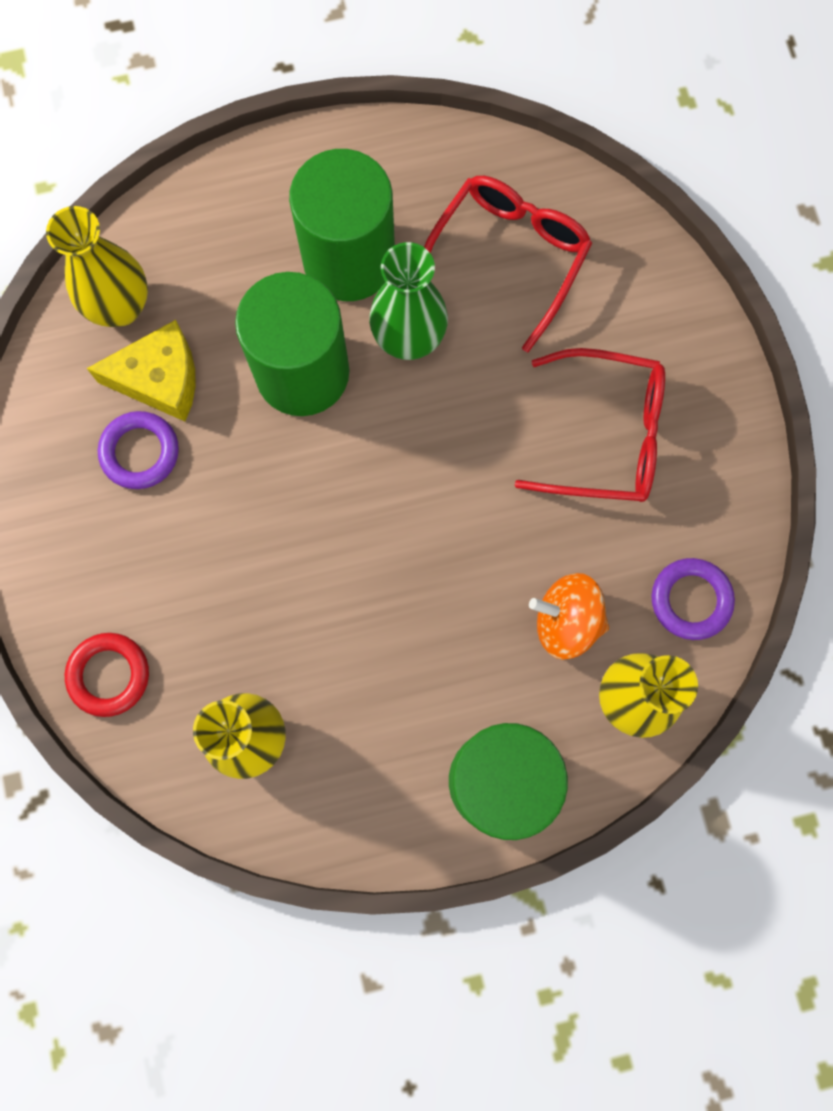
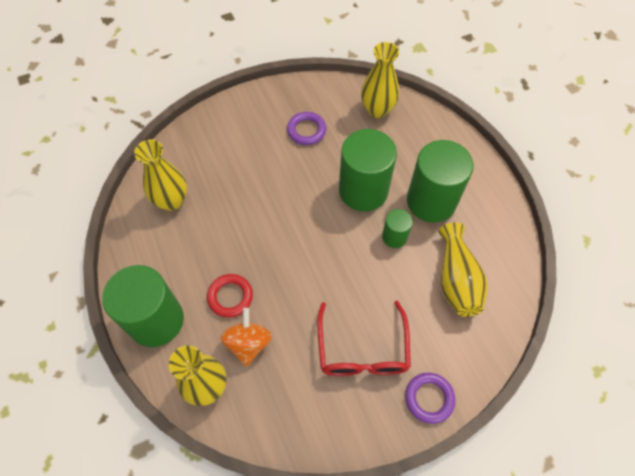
camera: 80 degrees right, 15 degrees down
(109, 675) = (197, 138): red ring -> red ring (230, 297)
(160, 379) = (345, 132): yellow cheese -> none
(408, 339) = (394, 237): green vase -> green cylinder
(508, 258) = (456, 280): red glasses -> yellow vase
(690, 600) = (270, 414): purple ring -> purple ring (429, 398)

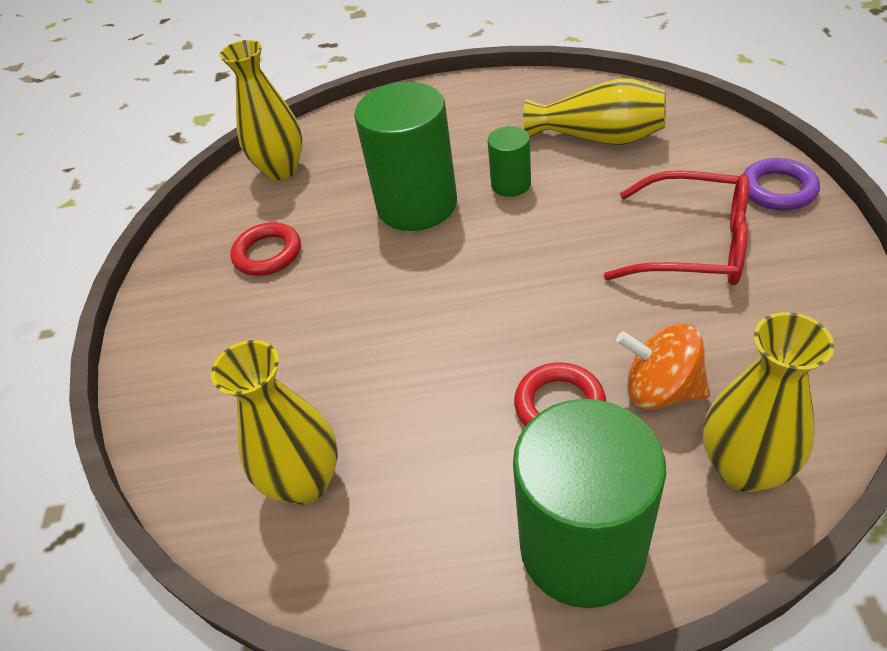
camera: 65 degrees left, 15 degrees down
(306, 130) = (268, 254): purple ring -> red ring
(431, 201) = (467, 141): green cylinder -> none

